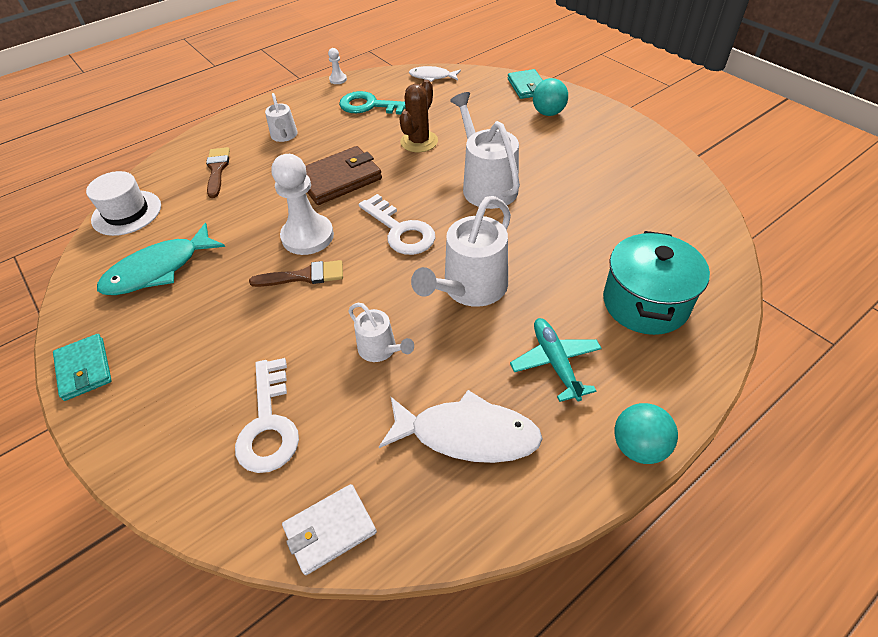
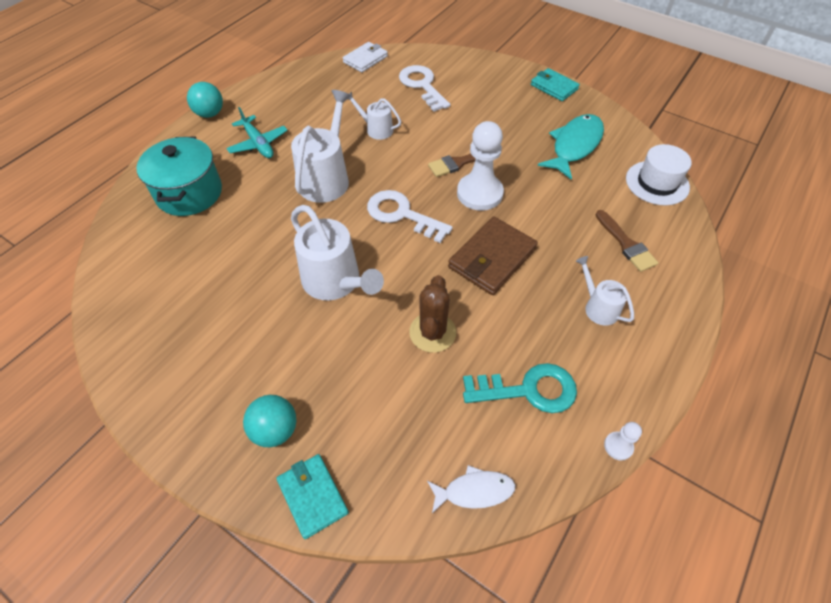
camera: 160 degrees right, 5 degrees up
(467, 434) = (308, 101): white fish -> none

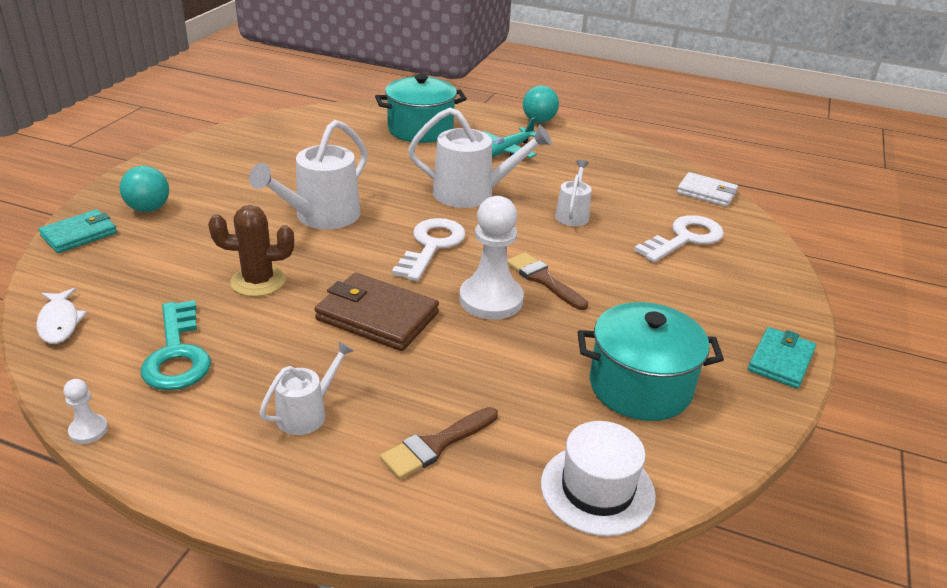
camera: 75 degrees right, 20 degrees down
(574, 146) = (640, 386): turquoise fish -> turquoise pot

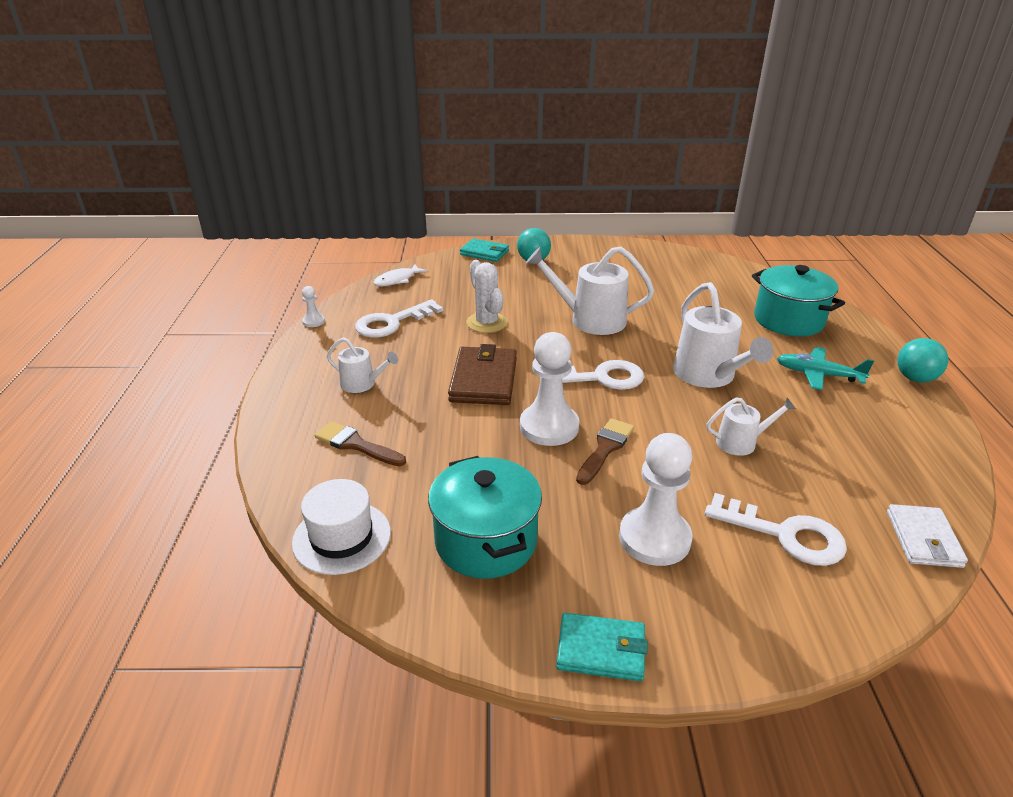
camera: 70 degrees right, 0 degrees up
(177, 354) = (392, 323): turquoise key -> white key
(258, 281) = (486, 323): brown cactus -> white cactus
(669, 295) = (654, 538): none -> white pawn

